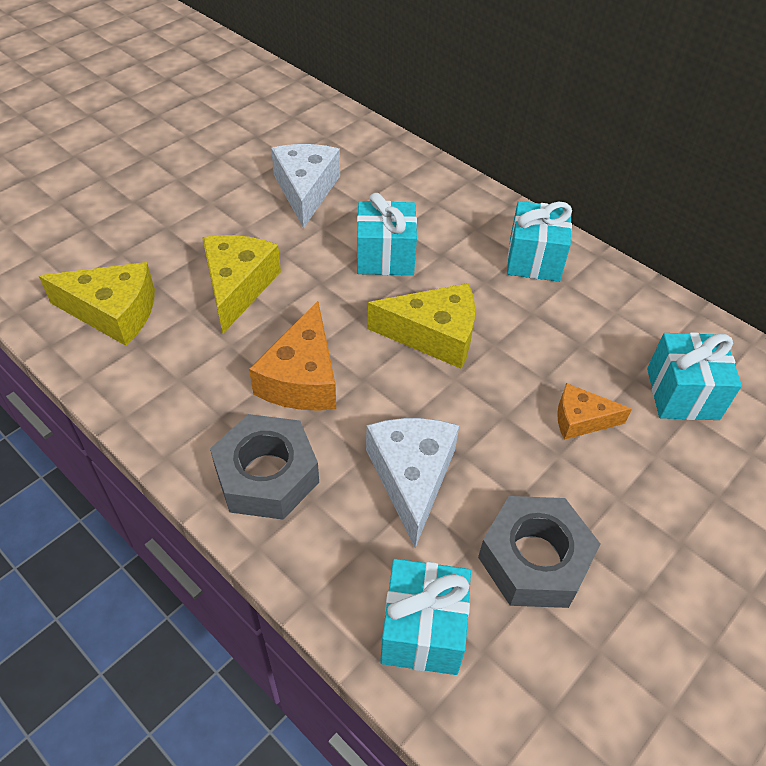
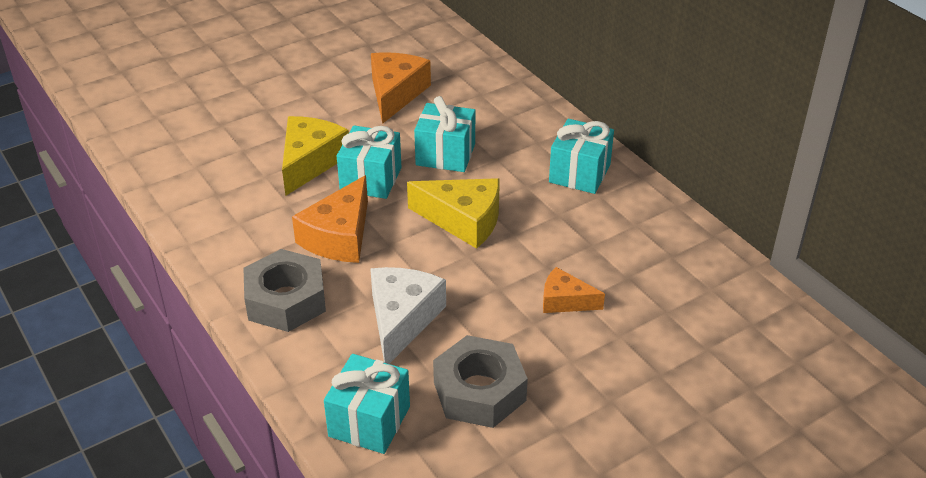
camera: 15 degrees right, 10 degrees down
(113, 312) = (203, 168): yellow cheese -> none
(306, 190) = (396, 94): white cheese -> orange cheese
(682, 394) = (666, 295): turquoise gift -> turquoise gift (371, 179)

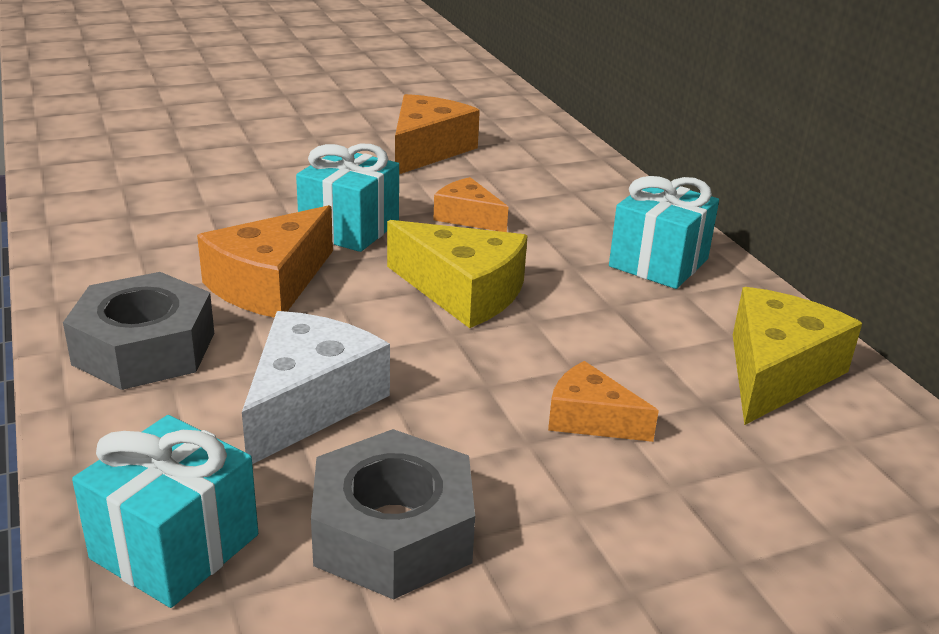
camera: 10 degrees right, 10 degrees down
(310, 162) = (276, 200): yellow cheese -> yellow cheese (776, 373)
(445, 155) = (467, 217): turquoise gift -> orange cheese

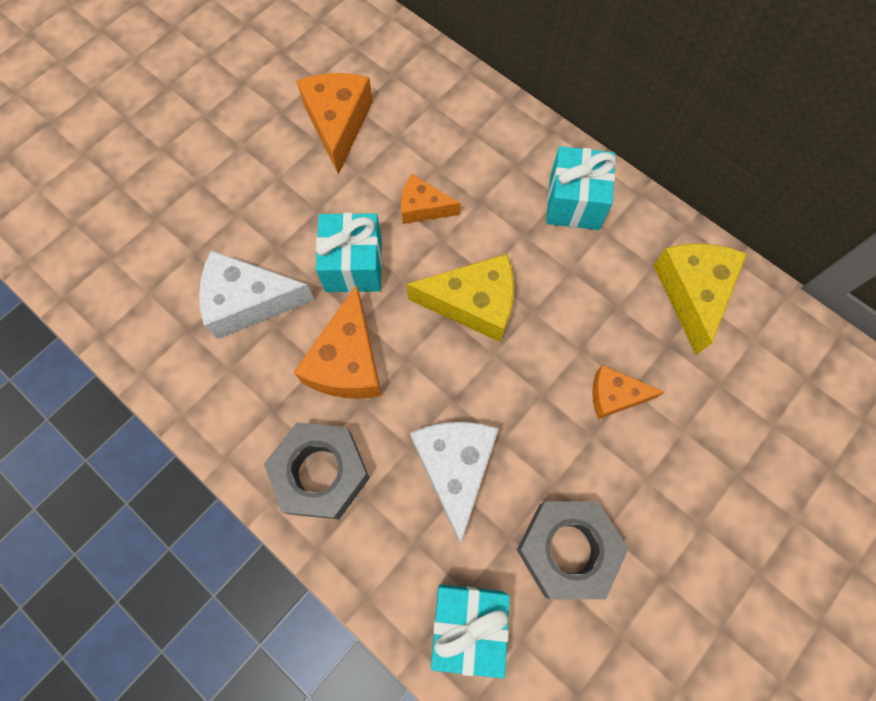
camera: 25 degrees left, 40 degrees up
(211, 217) = (248, 301): none -> white cheese

